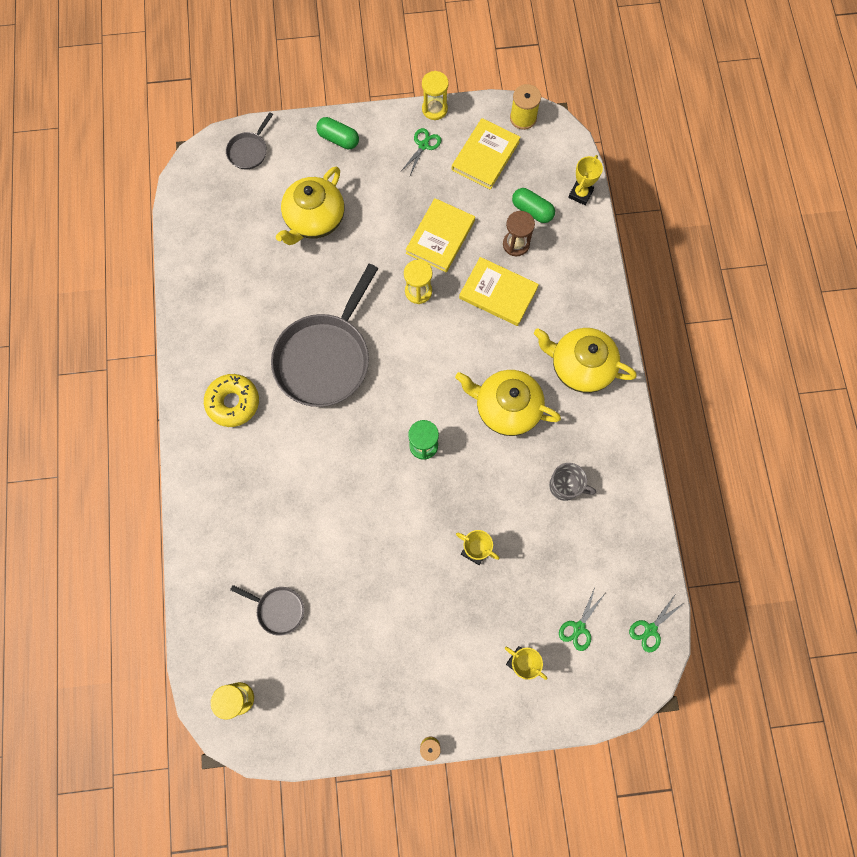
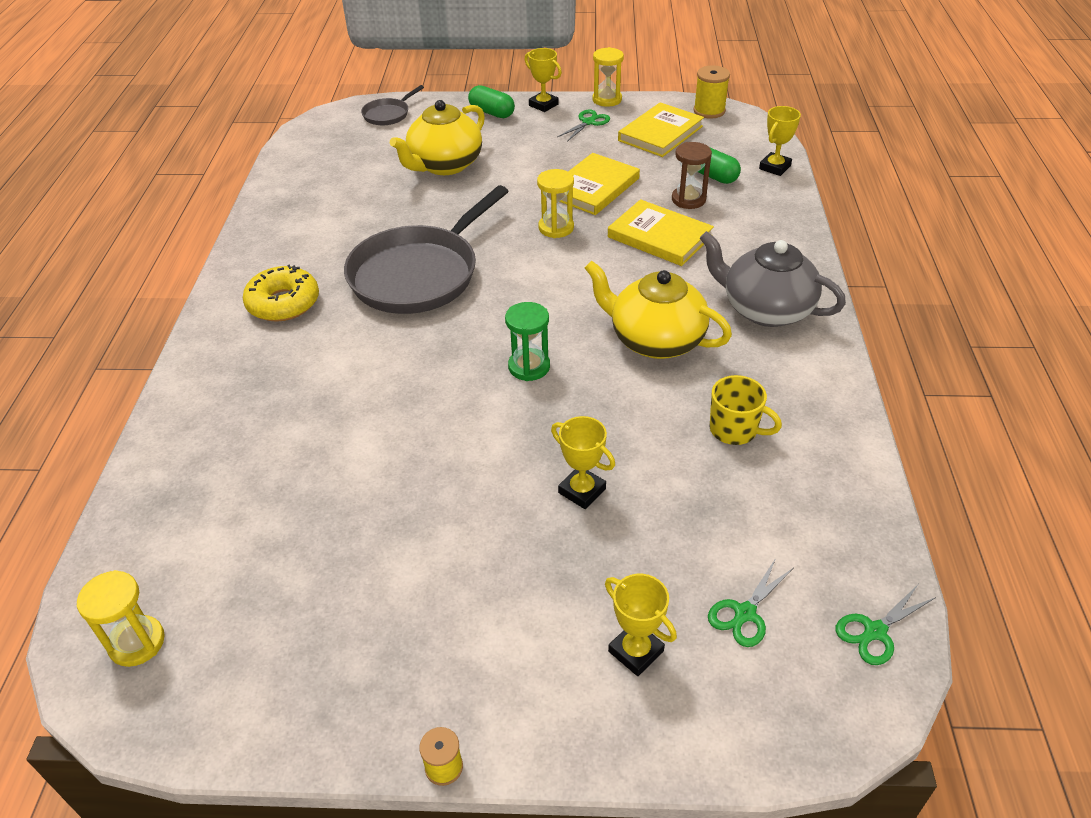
camera: 10 degrees right, 30 degrees down
(278, 609) = (252, 529): grey pan -> none
(381, 123) = (543, 105): none -> yellow trophy
(565, 486) = (735, 430): grey mug -> yellow mug
(580, 366) = (765, 309): yellow teapot -> grey teapot

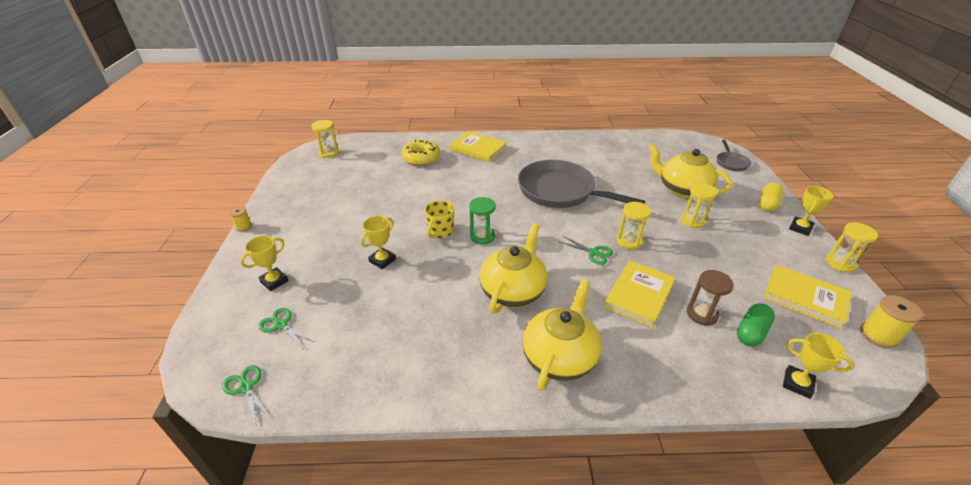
camera: 85 degrees right, 5 degrees down
(283, 303) = (525, 154): yellow donut -> yellow donut (421, 158)
(388, 114) = (731, 163): grey pan -> grey pan turned 120 degrees counterclockwise
(492, 112) = (767, 204): green capsule -> yellow capsule
(518, 171) = (692, 221): none -> yellow hourglass
(588, 122) = (790, 253): green scissors -> green scissors (593, 253)
(594, 188) = (691, 258): yellow book -> yellow book (478, 149)
(735, 430) = (424, 329): yellow mug -> yellow mug (440, 231)
(765, 309) = (559, 357): grey teapot -> yellow teapot

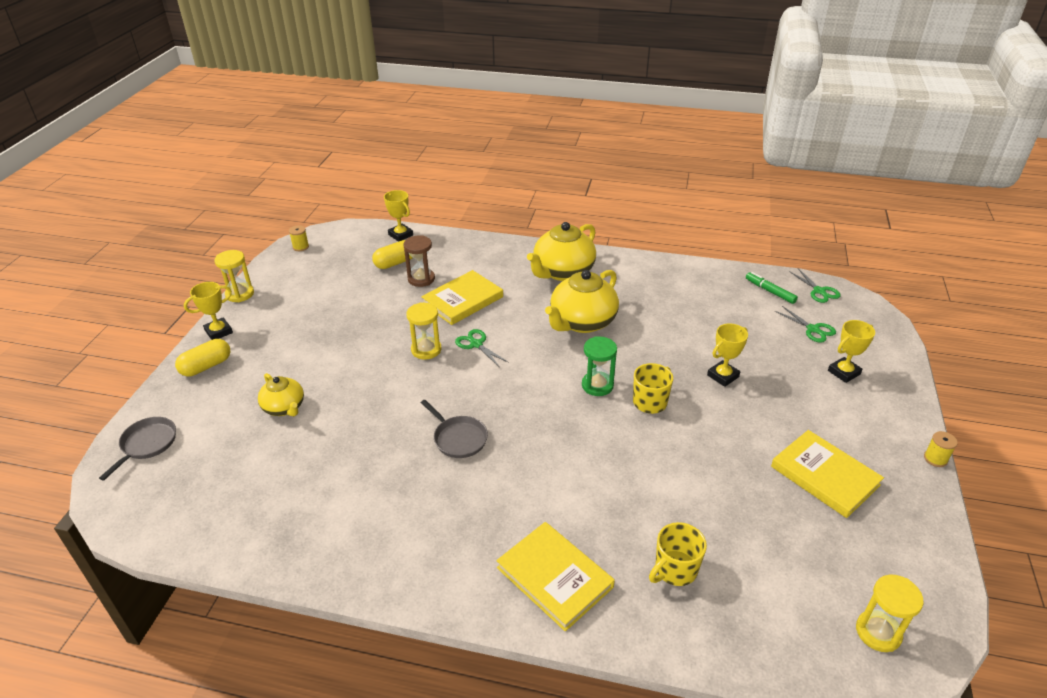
camera: 165 degrees left, 0 degrees up
(309, 374) = (770, 291): none -> green marker
(421, 158) = (675, 570): yellow donut -> yellow mug
(560, 191) = (458, 438): grey pan -> grey pan, size x0.45
(682, 190) = (284, 408): yellow teapot -> yellow teapot, size x0.58
(692, 221) = (326, 361): yellow hourglass -> none
(751, 332) = (395, 263): green capsule -> yellow capsule
(804, 298) = (318, 275): yellow book -> yellow book (824, 476)
(878, 335) = (301, 247): yellow spool -> yellow spool, size x0.60

